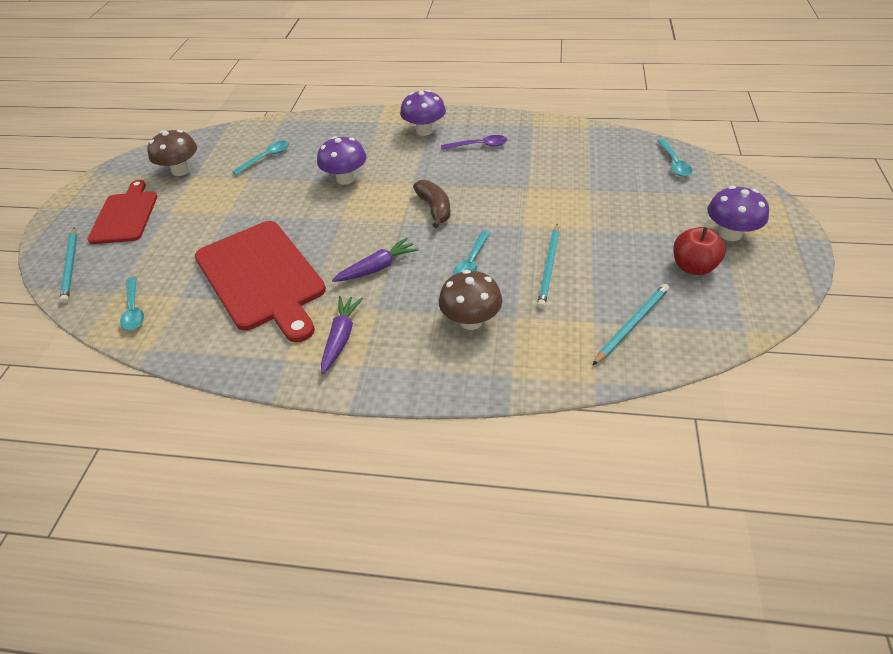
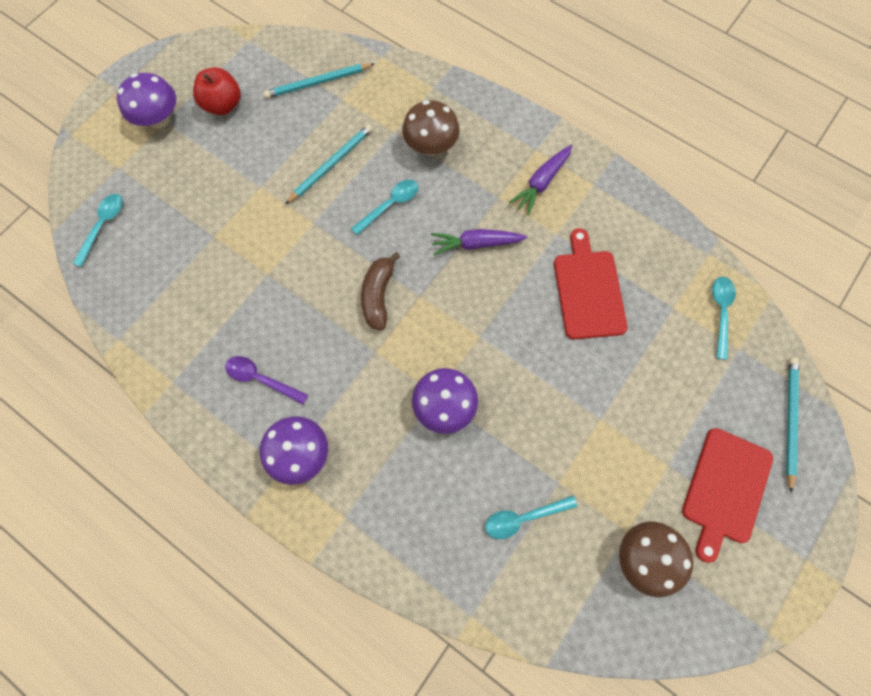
camera: 155 degrees left, 25 degrees up
(262, 277) = (588, 290): red cutting board -> red cutting board, size x0.62

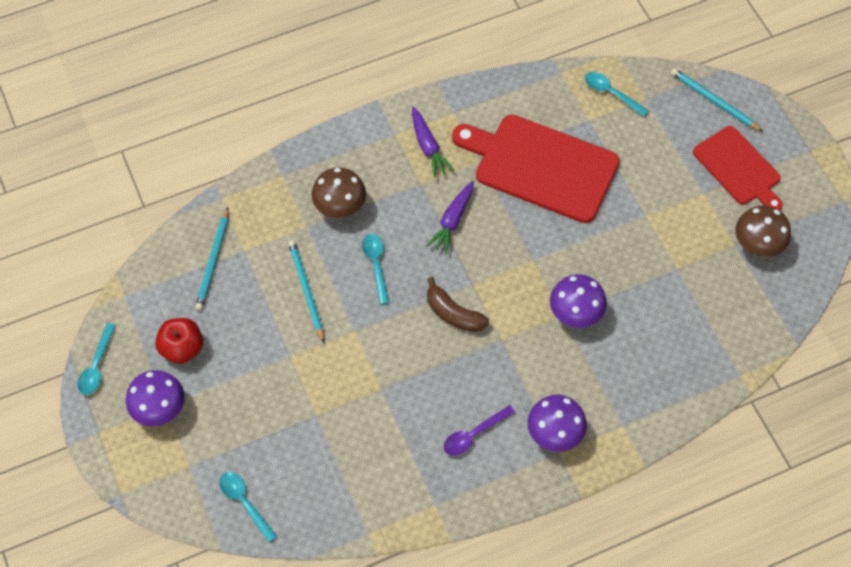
camera: 60 degrees left, 10 degrees down
(523, 517) = (689, 305): turquoise spoon -> turquoise spoon (96, 366)
(588, 290) = (541, 166): red cutting board -> red cutting board, size x1.60

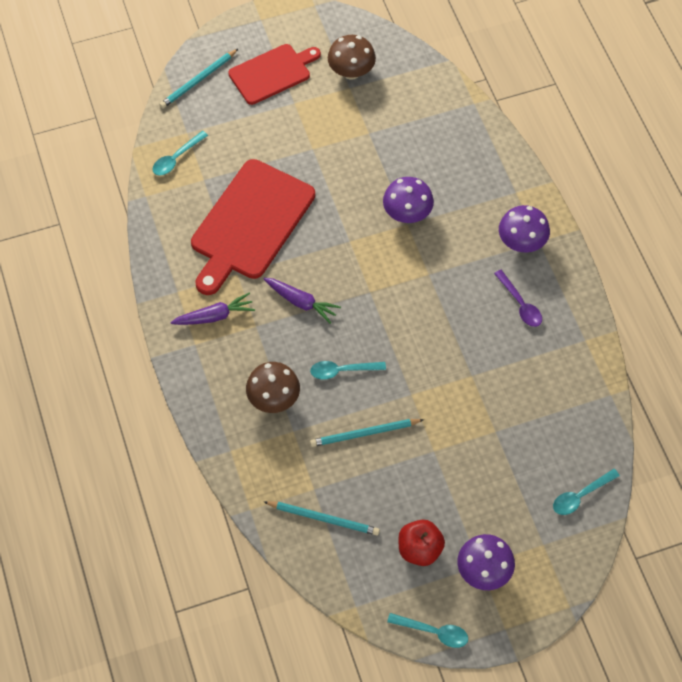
camera: 85 degrees left, 0 degrees up
(453, 314) = (400, 309): brown banana -> none

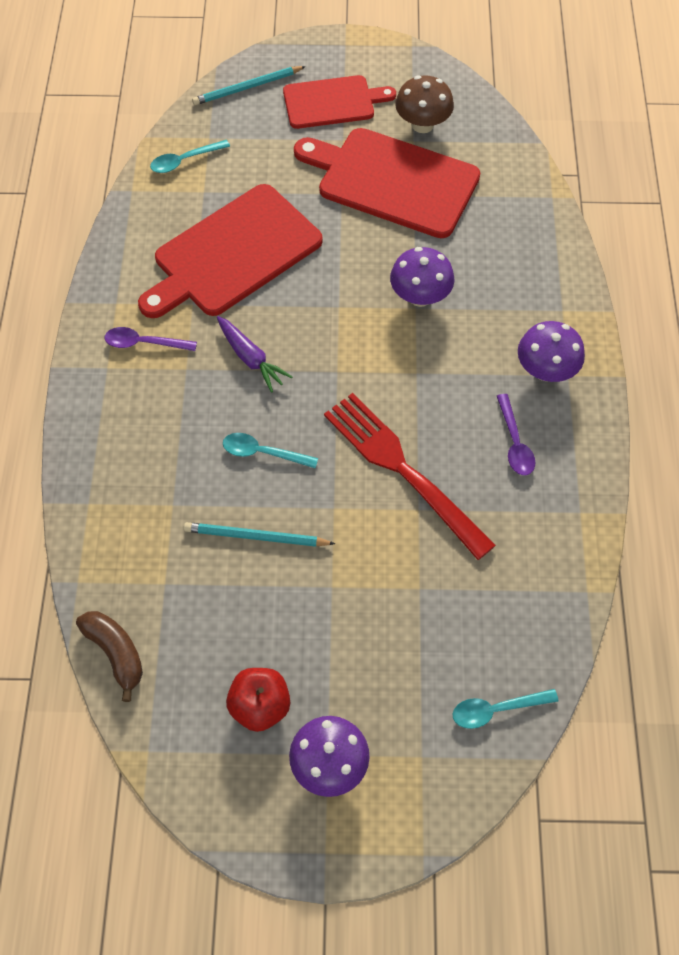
camera: 20 degrees right, 0 degrees up
(214, 316) = (144, 343): purple carrot -> purple spoon
(274, 399) = (167, 459): brown mushroom -> none
(301, 549) = (115, 653): none -> brown banana
(324, 518) = (159, 624): turquoise pencil -> none
(347, 126) = (392, 181): none -> red cutting board
(433, 632) = (231, 822): turquoise spoon -> none
(449, 350) = (403, 470): none -> red fork

